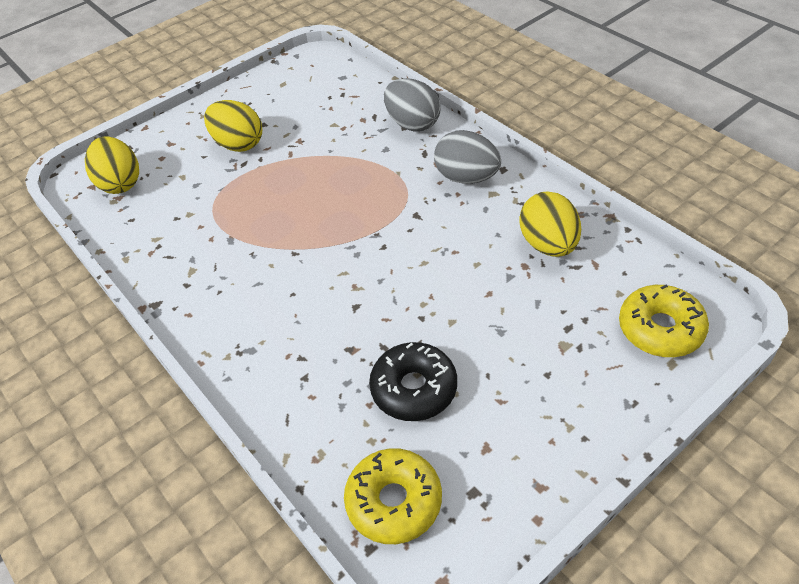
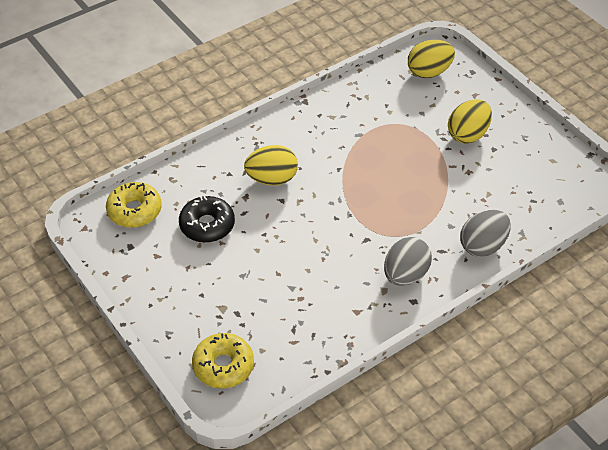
camera: 90 degrees right, 0 degrees up
(548, 244) = (319, 316): yellow egg -> yellow egg (272, 179)

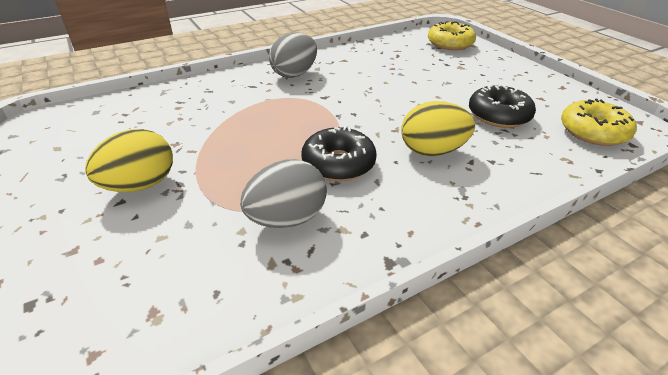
camera: 175 degrees left, 10 degrees down
(341, 162) = (338, 163): none -> black donut
(429, 72) = (120, 310): yellow egg -> none
(483, 246) = (210, 86): grey egg -> grey egg (287, 219)

